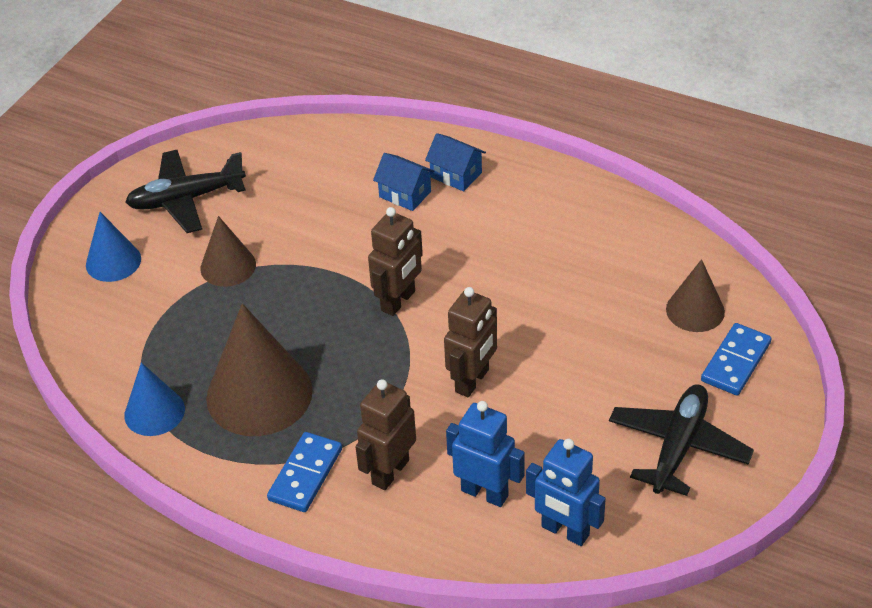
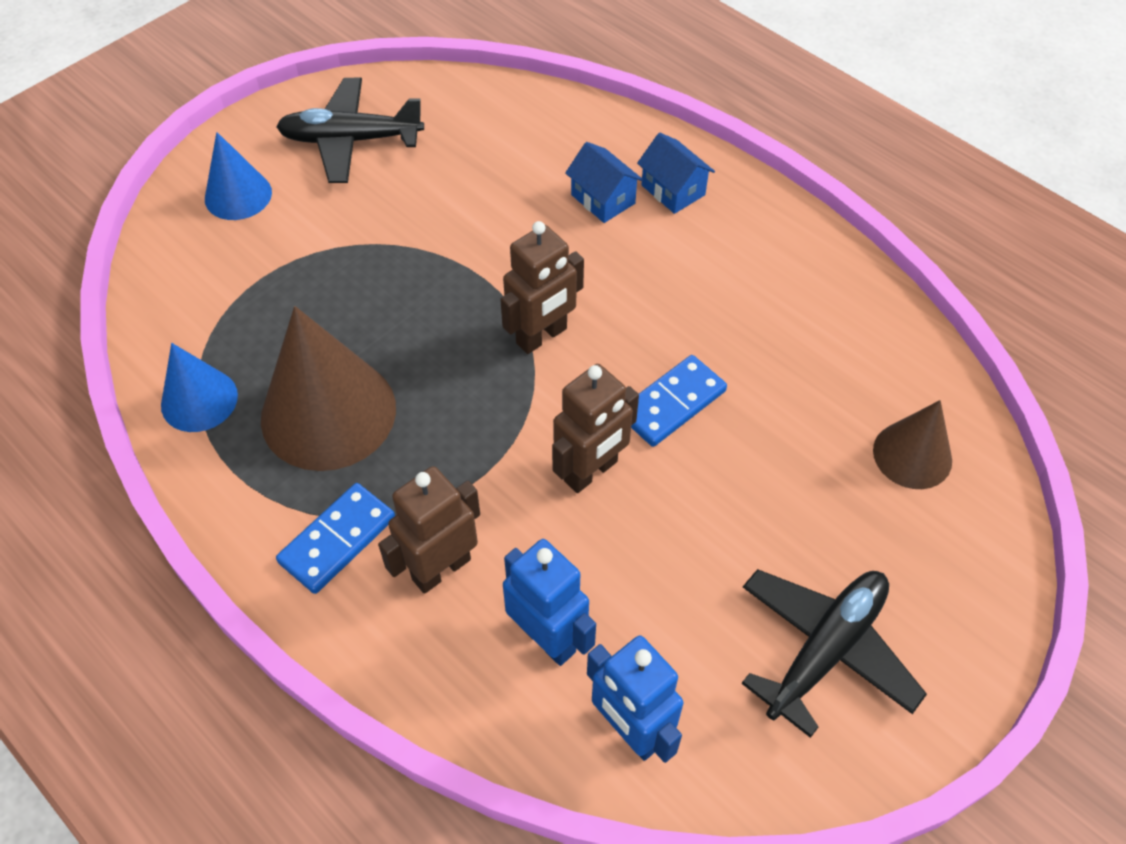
camera: 15 degrees right, 10 degrees up
(228, 266) = (362, 236): brown cone -> none
(736, 362) = (944, 546): blue domino -> blue domino (672, 403)

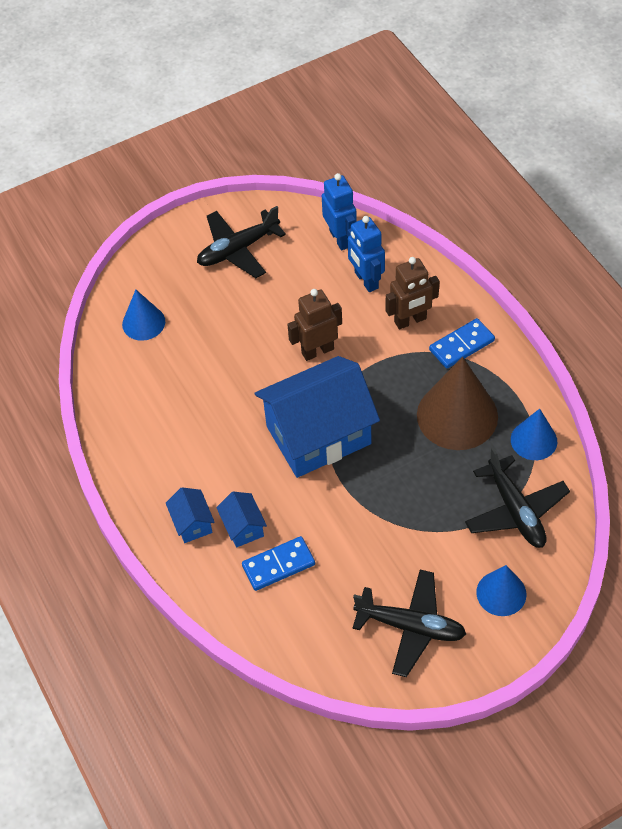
camera: 160 degrees left, 0 degrees up
(224, 295) = (515, 510): none -> black plane
(542, 336) = (318, 435): brown robot -> blue house
(672, 403) = (258, 377): blue domino -> blue domino (278, 565)
(912, 455) = (143, 323): brown cone -> blue cone

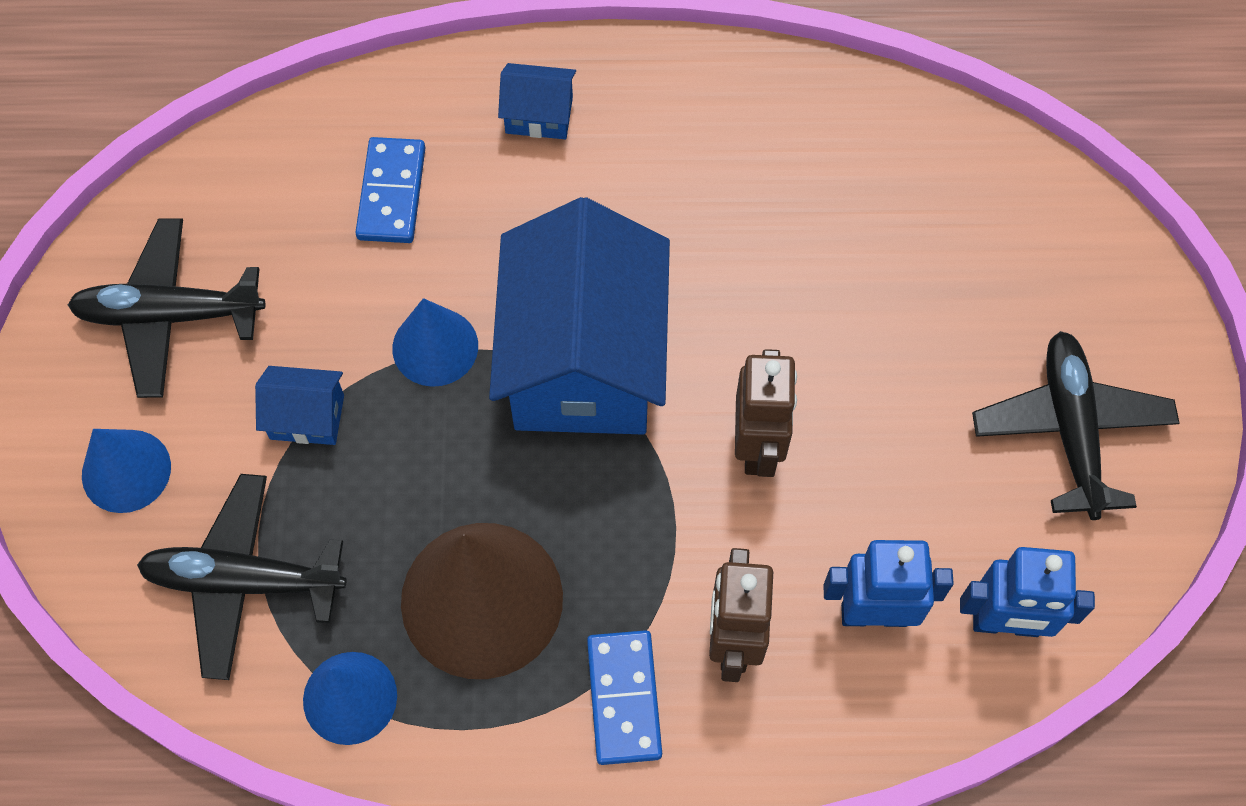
camera: 115 degrees right, 10 degrees up
(143, 323) = (976, 208): blue cone -> blue cone (435, 347)
(243, 527) = (487, 176): blue house -> blue house (307, 417)
(410, 626) = (169, 315): black plane -> black plane turned 45 degrees clockwise

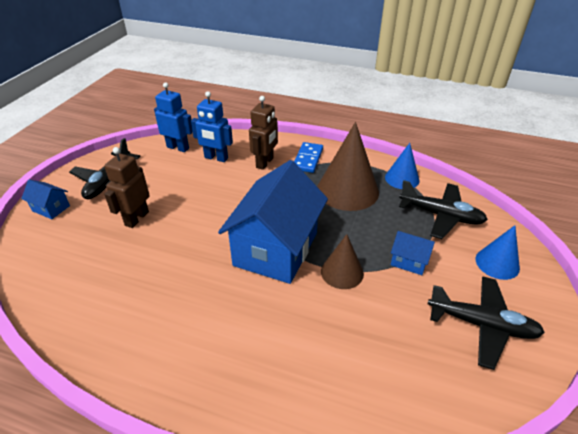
camera: 160 degrees left, 25 degrees down
(392, 193) = (345, 354): blue domino -> none
(435, 347) = (342, 272): blue cone -> brown cone
(539, 115) = (241, 375): blue house -> blue house (51, 208)
(757, 446) = (222, 205): brown robot -> brown robot (136, 218)

